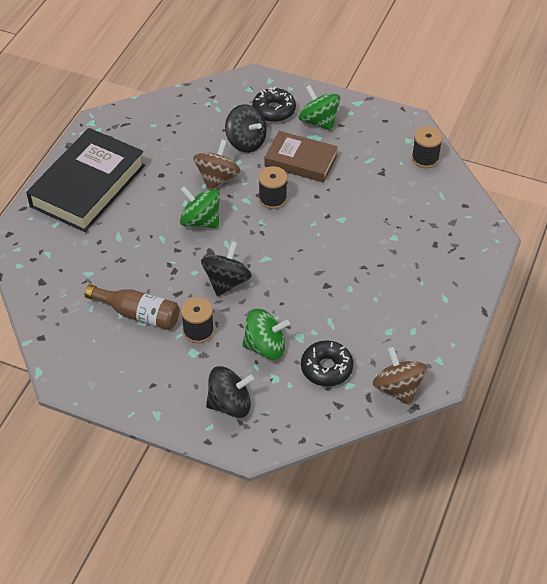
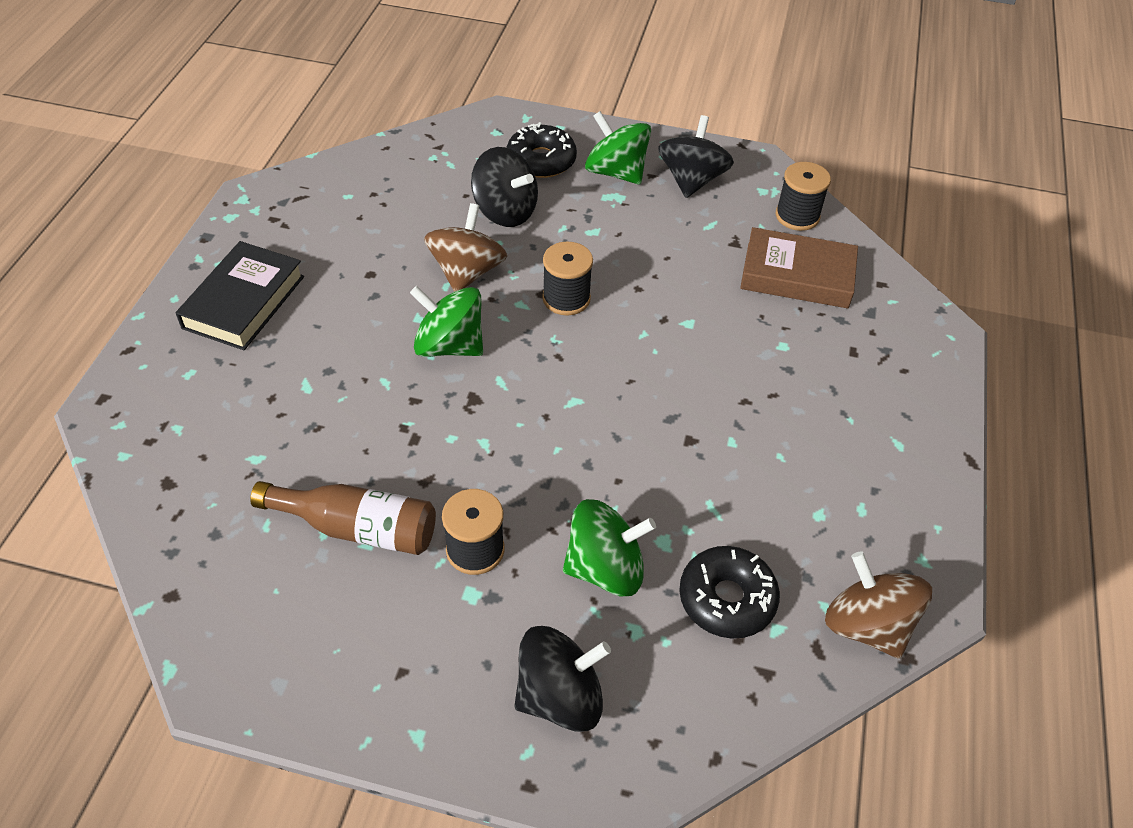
camera: 10 degrees left, 0 degrees up
(88, 186) = (244, 302): black book -> black book, size x0.61
(226, 282) = (512, 450): black spinning top -> black spinning top (691, 180)
(301, 161) = (600, 234): brown book -> brown book (797, 275)

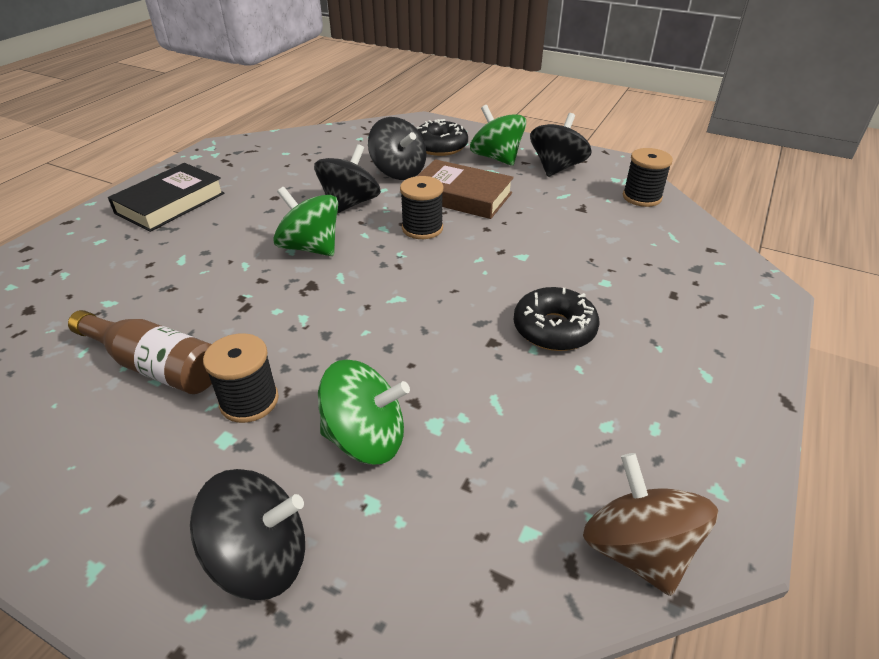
camera: 15 degrees right, 10 degrees down
(467, 272) = (350, 204): brown spinning top -> black spinning top
(727, 599) = (482, 490): black donut -> black donut (554, 329)
(797, 275) = (631, 235): brown book -> brown book (461, 196)

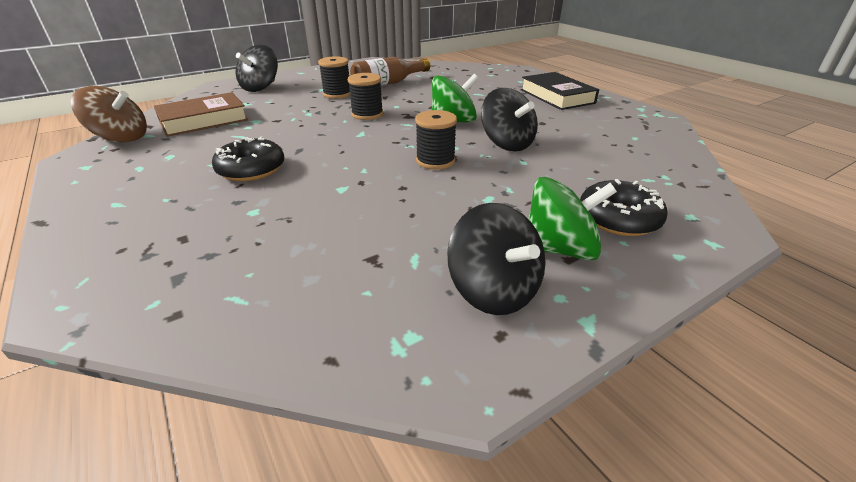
camera: 120 degrees right, 5 degrees down
(366, 438) = (276, 108): green spinning top -> none
(398, 172) = (557, 176): black spinning top -> none
(461, 196) = (475, 193): brown book -> brown book (203, 120)
(641, 197) = (337, 331): black spool -> black spool (367, 114)

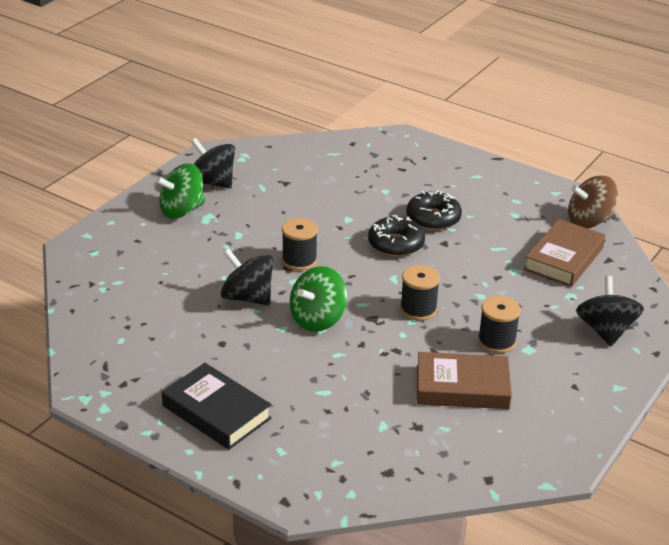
camera: 155 degrees right, 0 degrees up
(388, 83) = (462, 387): brown bottle -> brown book
(618, 218) = (145, 239): black donut -> black donut (396, 244)

